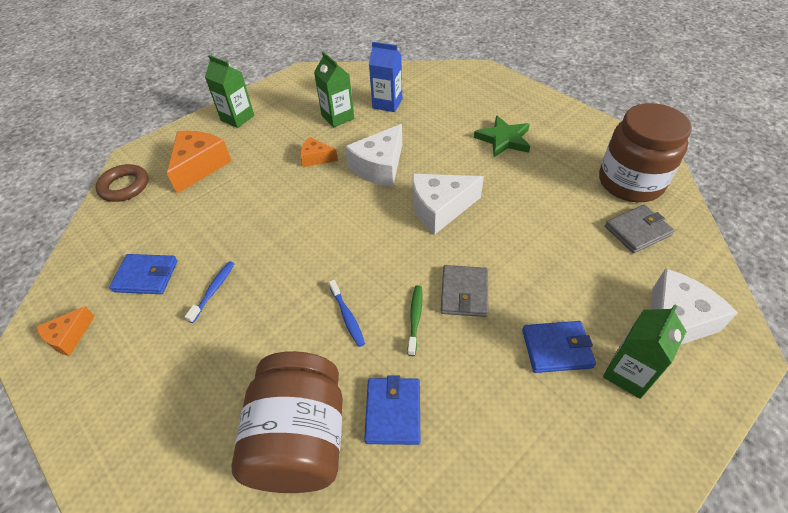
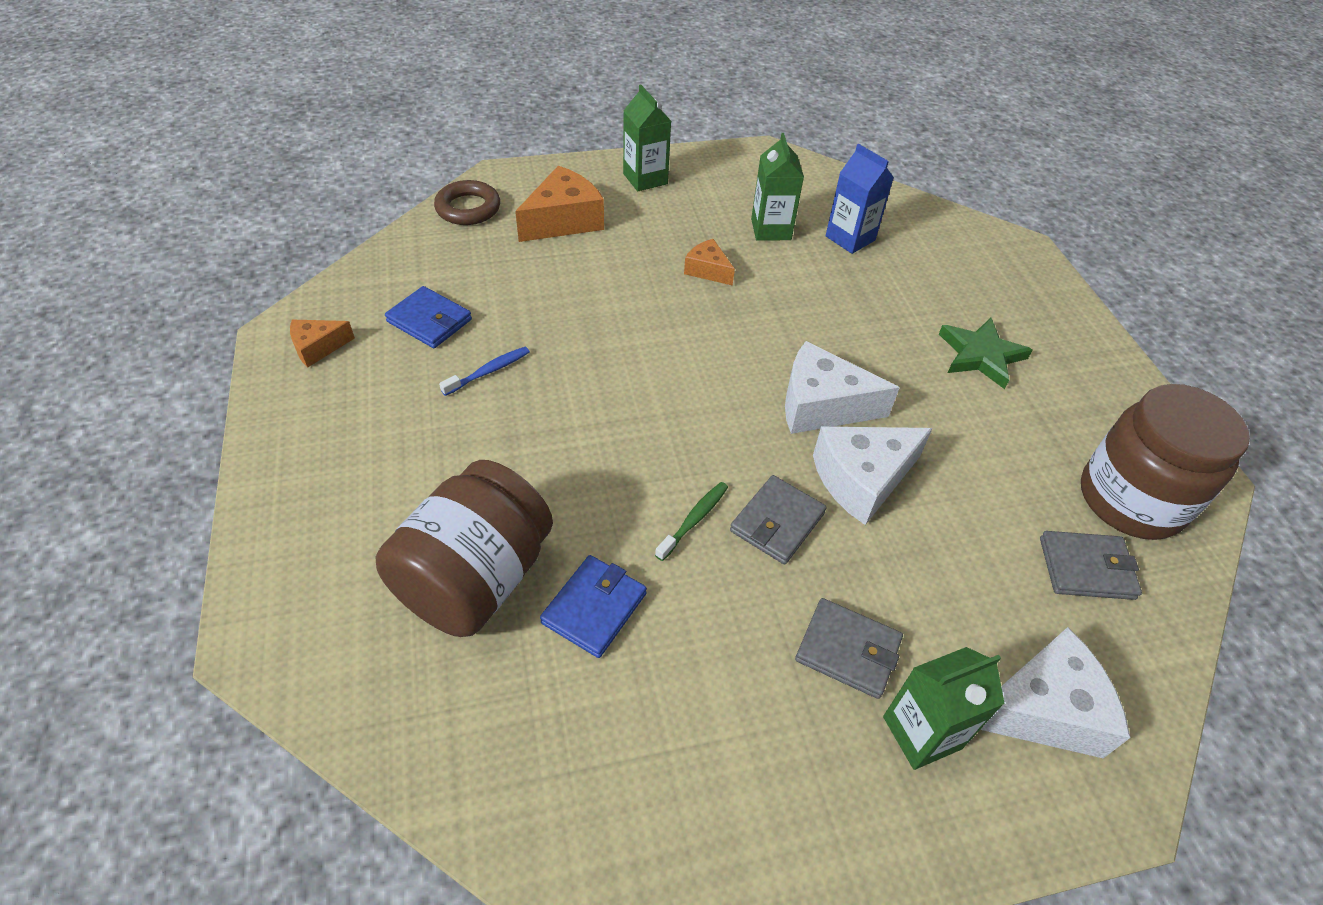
camera: 25 degrees right, 0 degrees up
(347, 317) = (615, 476): blue toothbrush -> none
(379, 167) = (780, 316): white cheese -> white cheese (862, 479)
(556, 348) = (847, 650): blue wallet -> grey wallet

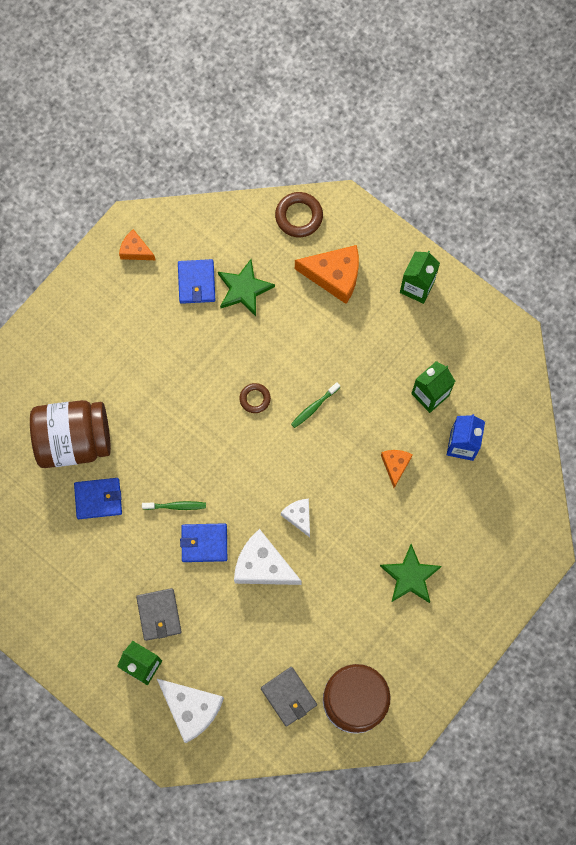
camera: 55 degrees right, 25 degrees up
(489, 289) = (244, 289): none -> green star
(489, 371) = (187, 342): blue toothbrush -> none
(629, 356) = (255, 399): none -> brown ring
(694, 315) = (314, 407): none -> green toothbrush
(707, 270) = (359, 387): orange cheese -> orange cheese (395, 465)
(777, 522) = (204, 543): grey wallet -> blue wallet
(821, 405) = (299, 516): white cheese -> white cheese, size x0.56

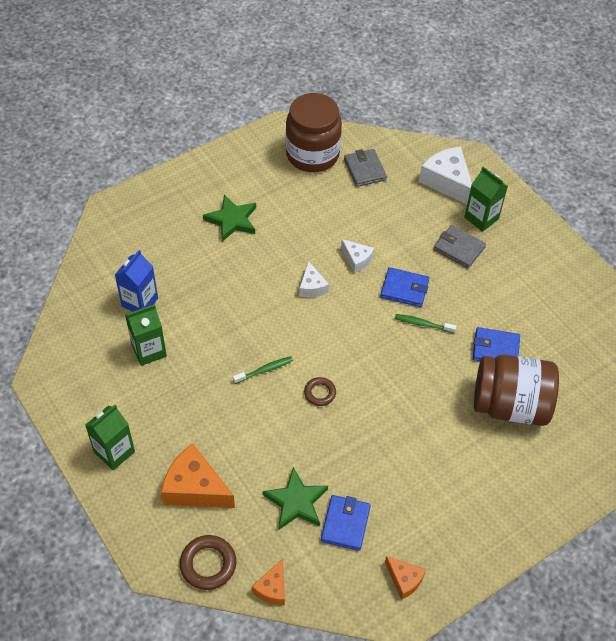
camera: 165 degrees left, 20 degrees down
(159, 615) = (459, 248): grey wallet -> grey wallet turned 60 degrees counterclockwise
(263, 566) = (357, 259): white cheese -> white cheese, size x0.56
(395, 465) = (208, 302): orange cheese -> orange cheese (272, 588)

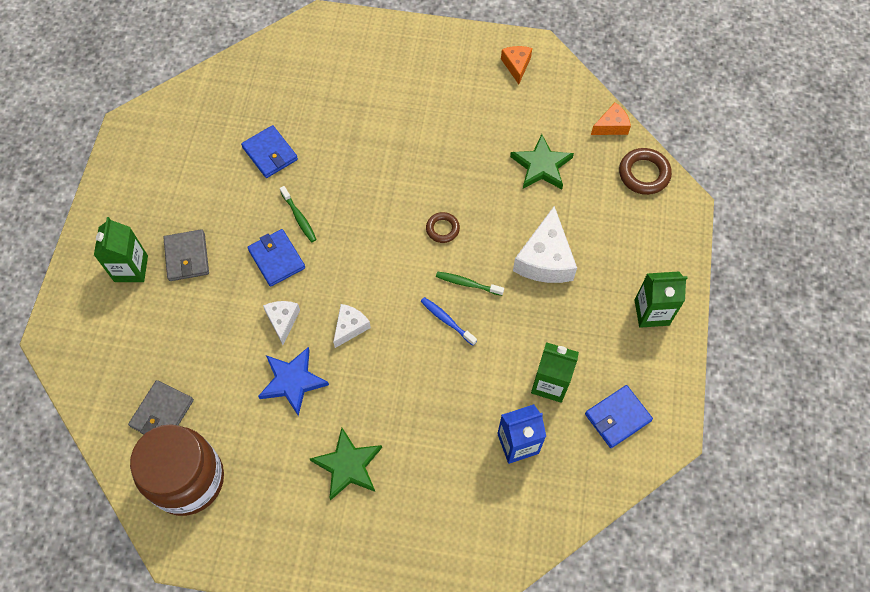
camera: 135 degrees left, 10 degrees up
(195, 488) = (608, 233): orange cheese -> none
(255, 337) = (446, 320): none -> blue toothbrush
(312, 235) = (292, 381): none -> blue star
(345, 524) = (520, 126): blue wallet -> blue wallet (617, 417)
(447, 181) = (108, 331): white cheese -> white cheese (545, 259)
(510, 405) = (313, 108): brown jar -> none

